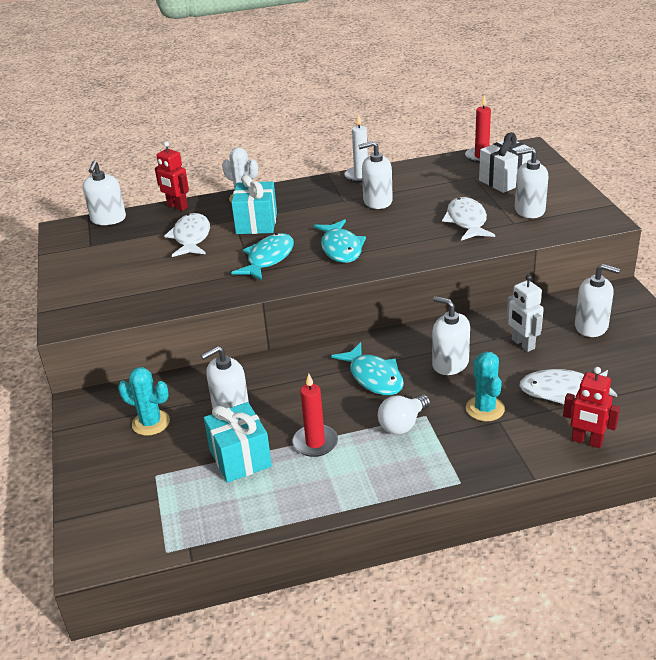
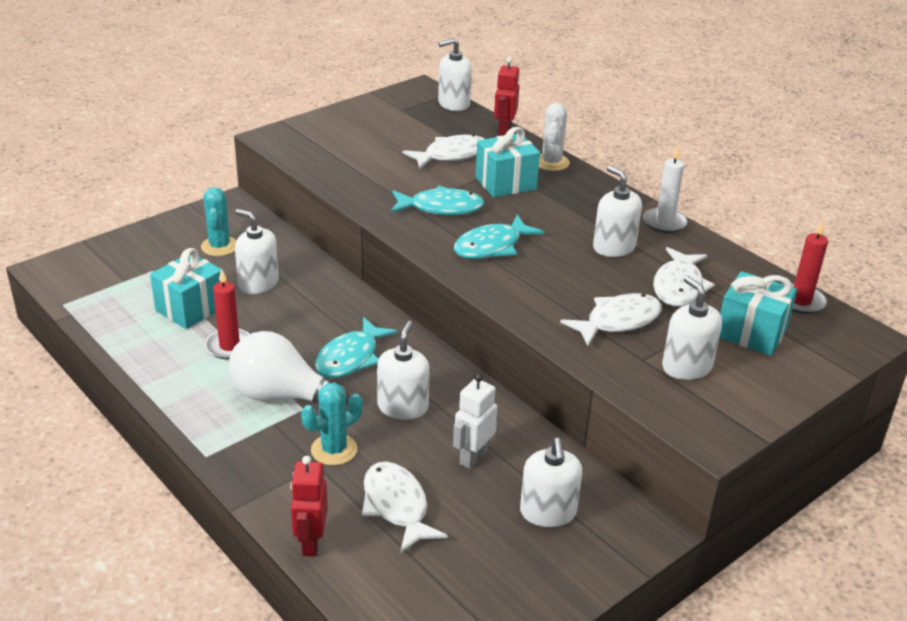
camera: 60 degrees right, 0 degrees up
(403, 424) = (281, 396): white light bulb -> white light bulb, size x1.61
(440, 190) = (678, 286): none -> white fish
(505, 180) = (751, 333): white gift -> turquoise gift

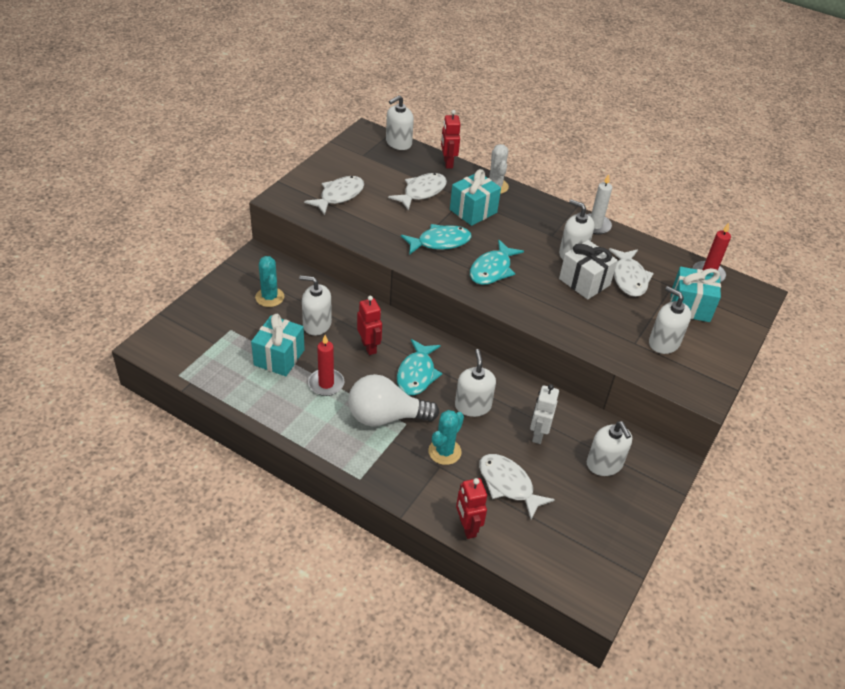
camera: 20 degrees left, 10 degrees up
(308, 318) = (369, 347): none -> red robot
(611, 280) = (584, 282): none -> white gift
(618, 321) = (605, 315): white fish -> white fish (339, 196)

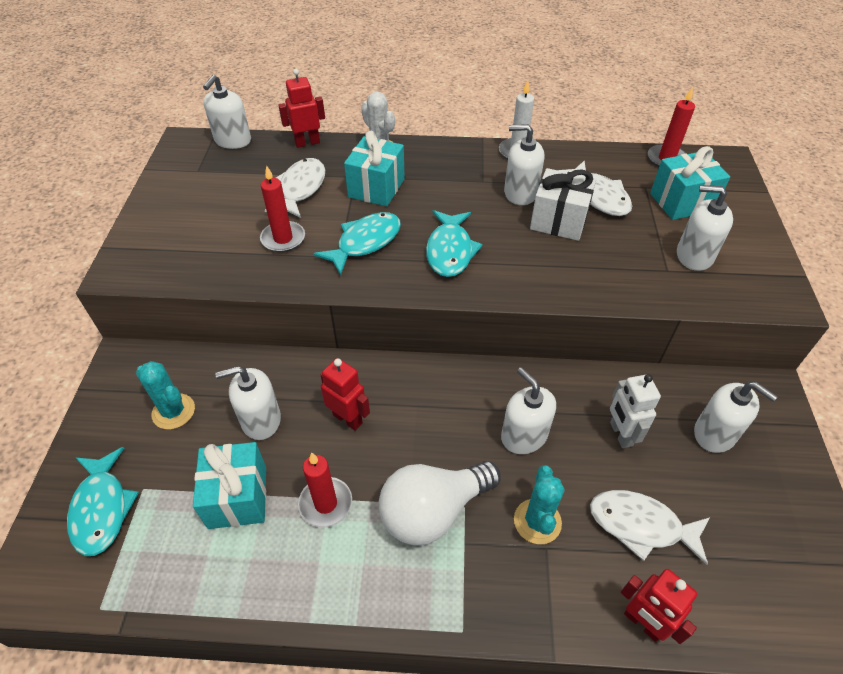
camera: 25 degrees left, 5 degrees up
(339, 196) = (198, 234): white fish -> none
(389, 219) = (283, 239): none -> red candle
(417, 374) = (430, 426): turquoise fish -> turquoise fish (102, 508)
(448, 163) = (307, 143): red robot -> red robot turned 105 degrees clockwise

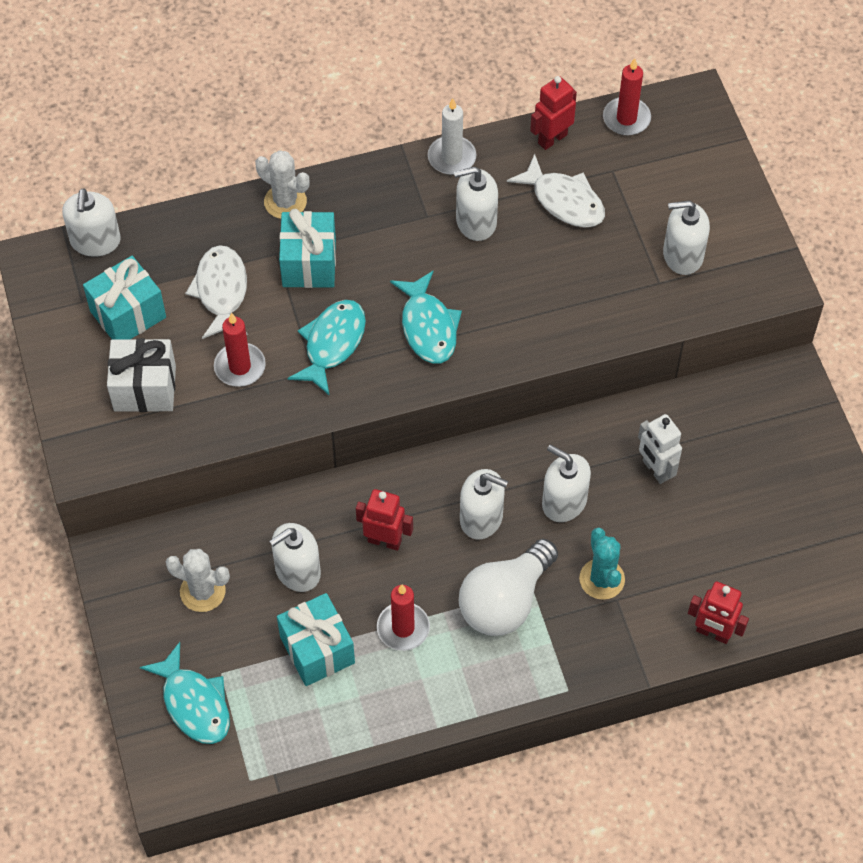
camera: 20 degrees left, 10 degrees up
(173, 411) = (202, 591): turquoise cactus -> white cactus
(307, 143) = (191, 217): red robot -> red robot (552, 139)
(558, 221) = (530, 250): white gift -> white gift (145, 388)
(641, 525) = (694, 552): white fish -> none
(681, 202) = (656, 182): turquoise gift -> turquoise gift (128, 314)
(714, 433) = (743, 440): white soap dispenser -> white soap dispenser (481, 518)

